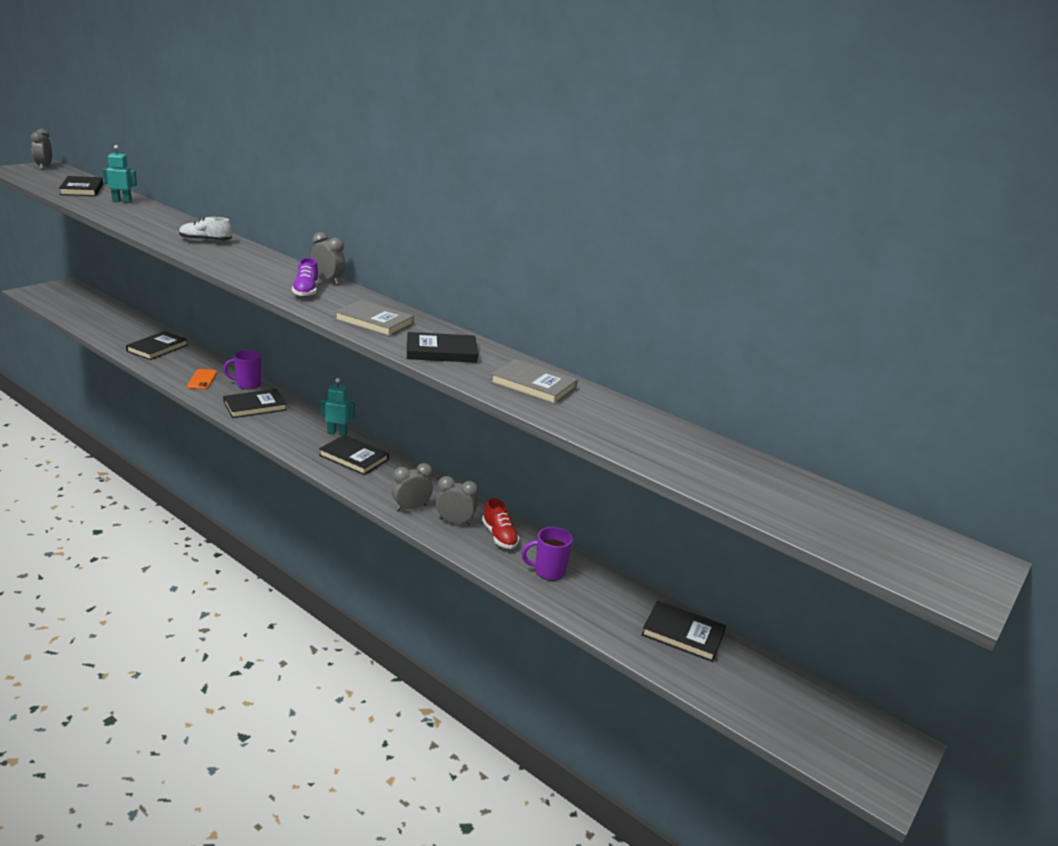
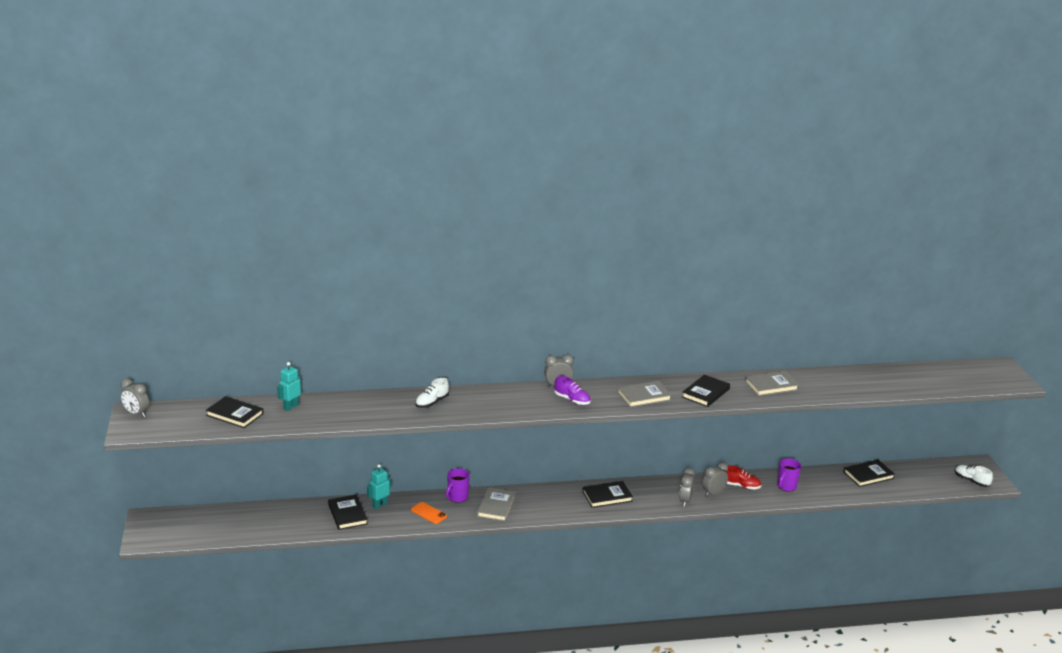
camera: 45 degrees left, 0 degrees up
(255, 406) = (496, 506): black book -> grey book
(337, 433) = (568, 490): turquoise robot -> turquoise robot (379, 505)
(838, 752) = (971, 481): none -> white shoe

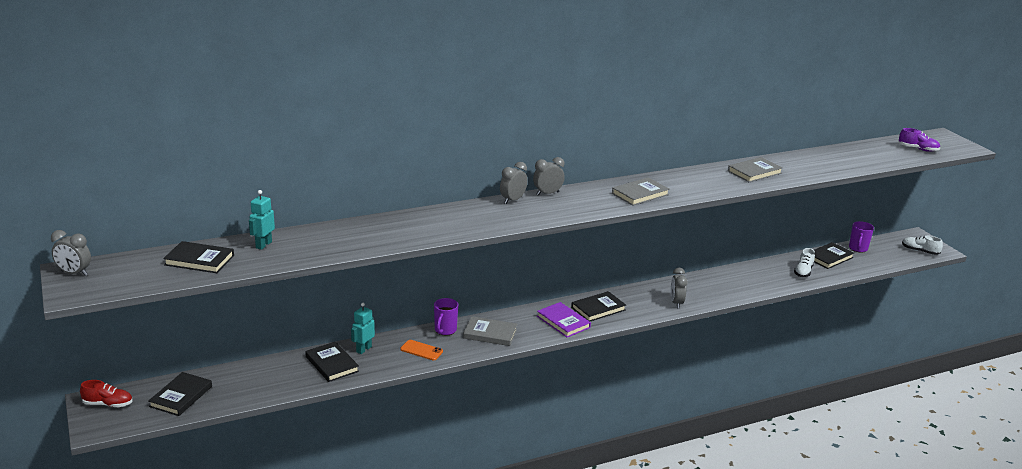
camera: 15 degrees left, 0 degrees up
(432, 402) = (423, 223): white shoe -> white shoe (803, 271)
(496, 506) = (490, 334): grey book -> grey book turned 75 degrees counterclockwise
(568, 504) = (563, 322): none -> purple book
(572, 400) = (570, 205): purple shoe -> purple shoe (918, 149)
(705, 393) = (698, 185): black book -> black book (181, 396)
(713, 493) = (699, 292): grey clock -> grey clock (512, 200)
(741, 486) = (720, 282): red shoe -> red shoe (108, 404)
(786, 486) = (762, 277): purple mug -> purple mug (858, 248)

